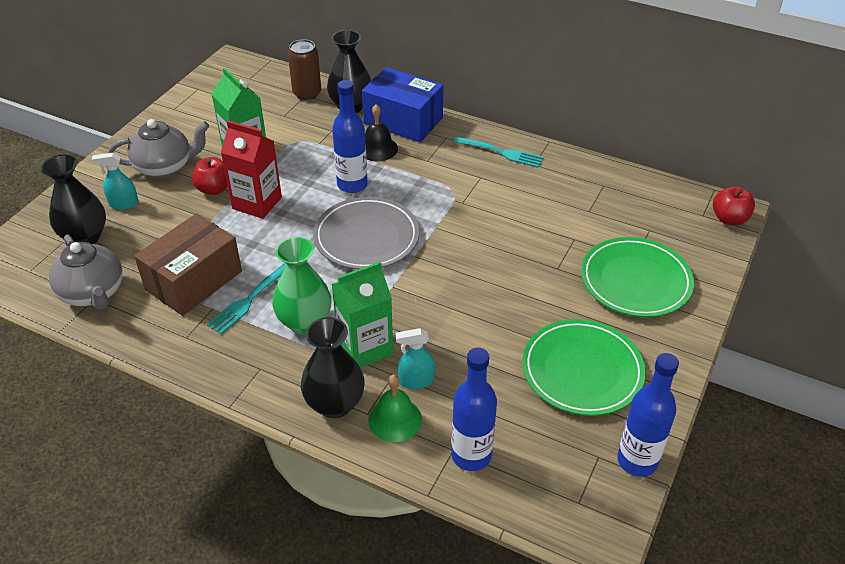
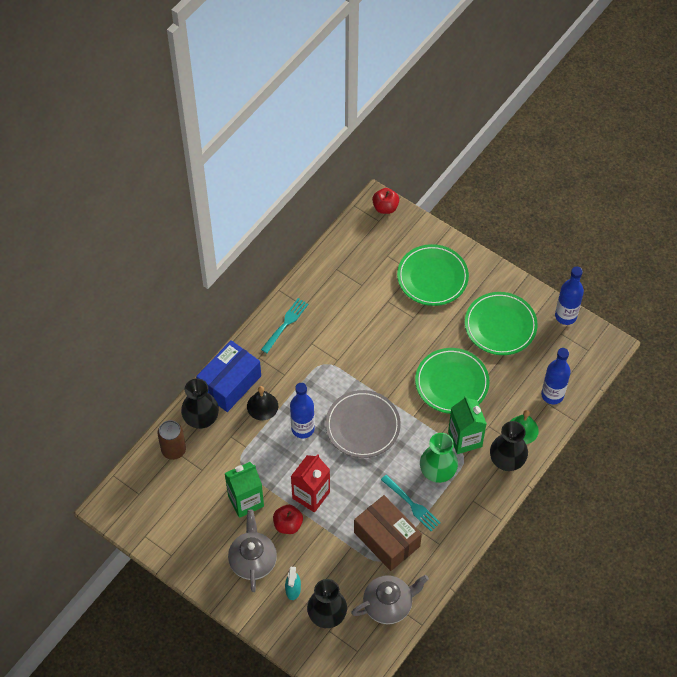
camera: 80 degrees left, 15 degrees up
(416, 381) = (495, 414): turquoise spray bottle -> none
(459, 322) = (451, 383): none -> green plate

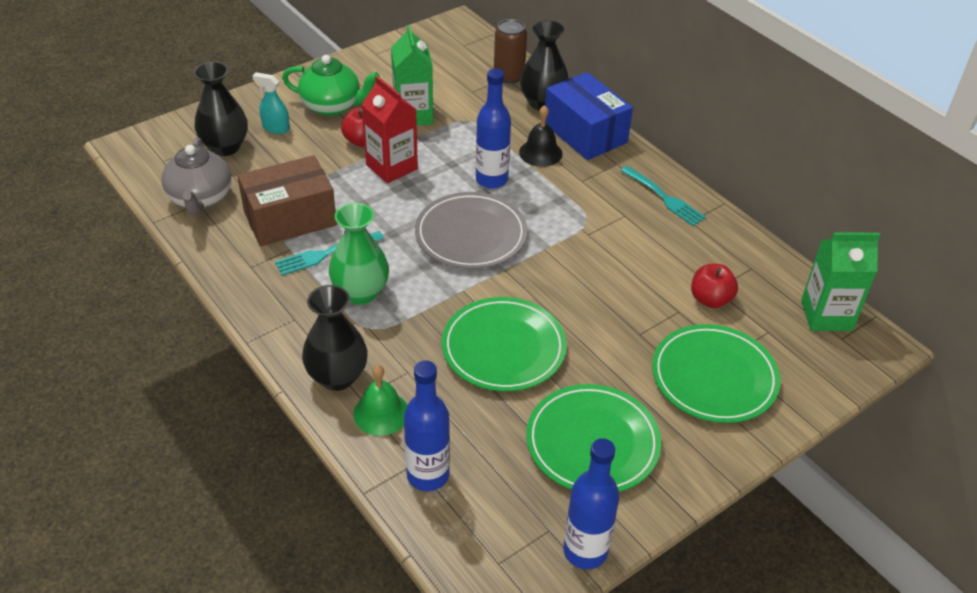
camera: 105 degrees right, 15 degrees down
(253, 560) = (332, 106): grey teapot -> green teapot
(385, 207) = (869, 353): red apple -> red apple (710, 299)
(465, 439) = (399, 337): green carton -> green carton (826, 315)

